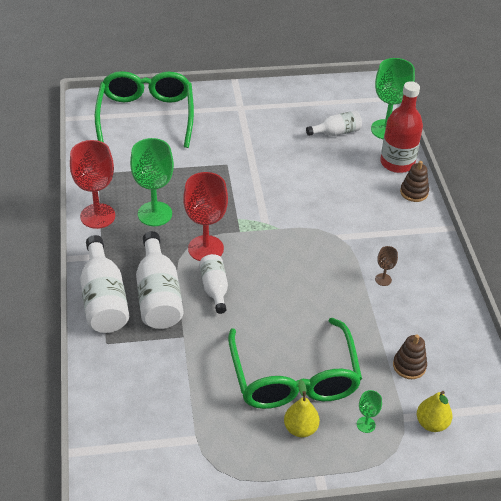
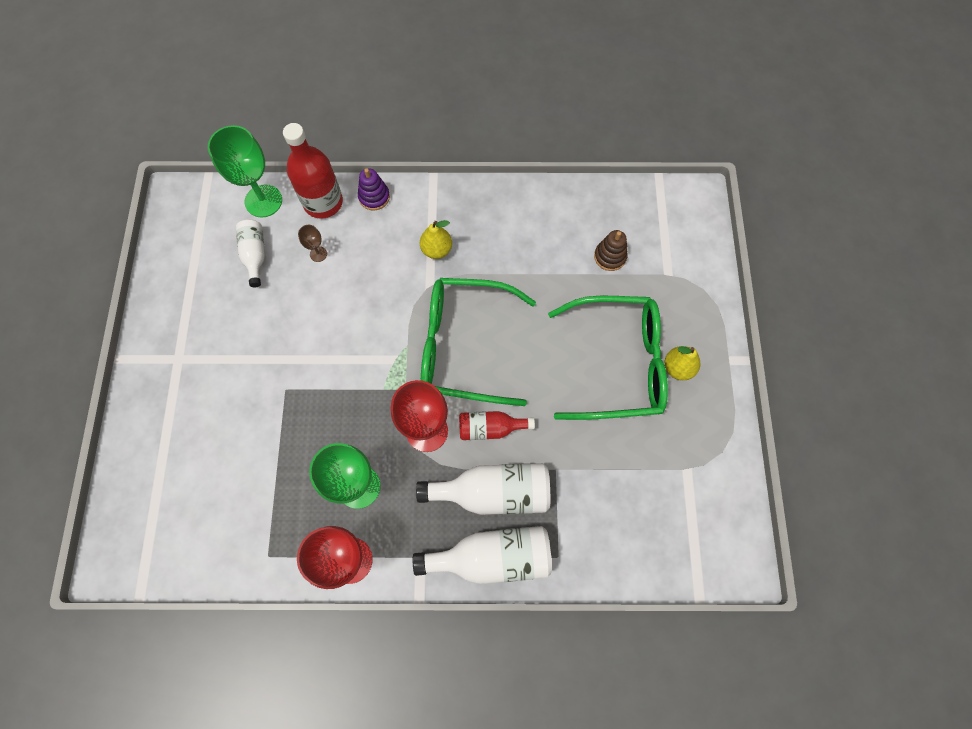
camera: 80 degrees left, 25 degrees up
(146, 116) = (163, 484): green glasses -> green glasses (464, 346)
(214, 289) = (490, 428): white bottle -> red bottle
(365, 424) = (675, 309): green goblet -> none
(383, 279) = (497, 255): brown goblet -> brown goblet (318, 254)
(414, 192) = (374, 197): brown stacking toy -> purple stacking toy
(431, 423) = (675, 253): yellow pear -> yellow pear (436, 250)

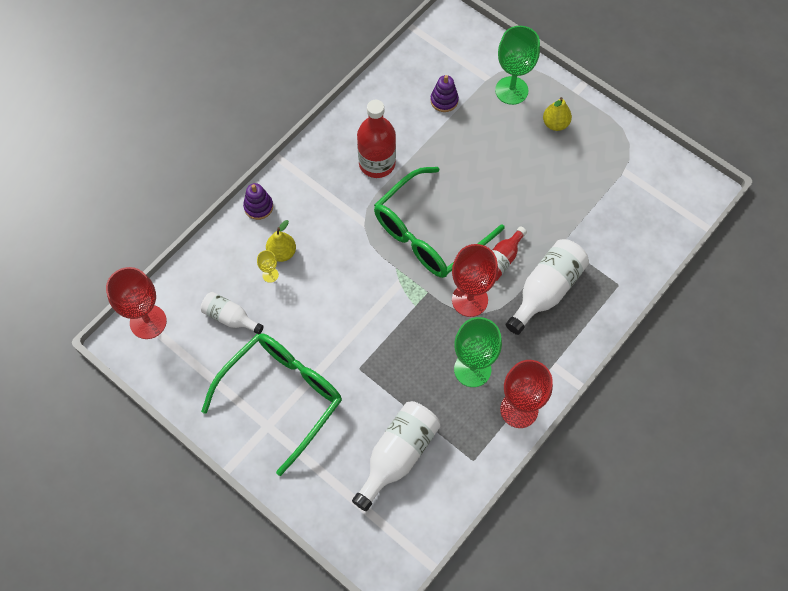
camera: 50 degrees left, 5 degrees down
(205, 201) = (148, 322): none -> red goblet
(263, 201) = (188, 281): green goblet -> green goblet (511, 90)
(318, 254) = (270, 275): brown goblet -> yellow goblet
(323, 202) = (230, 243): red bottle -> red bottle (377, 163)
(436, 250) = (340, 198): yellow pear -> yellow pear (282, 253)
(492, 557) = (587, 322): white bottle -> white bottle (397, 455)
(610, 256) = (444, 100): brown stacking toy -> purple stacking toy
(618, 364) = (522, 154): green glasses -> green glasses (282, 396)

